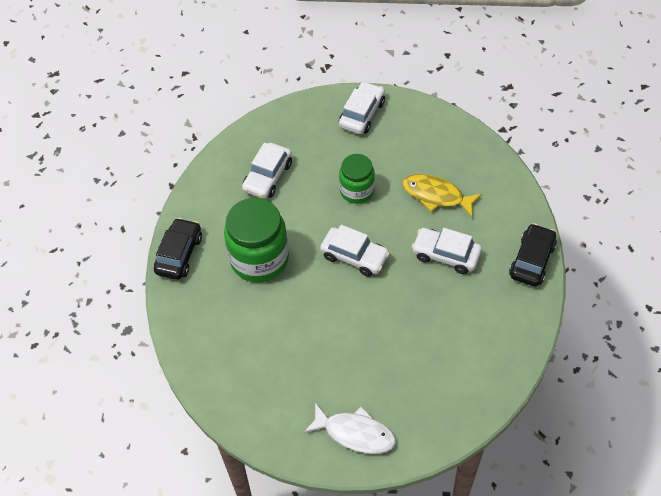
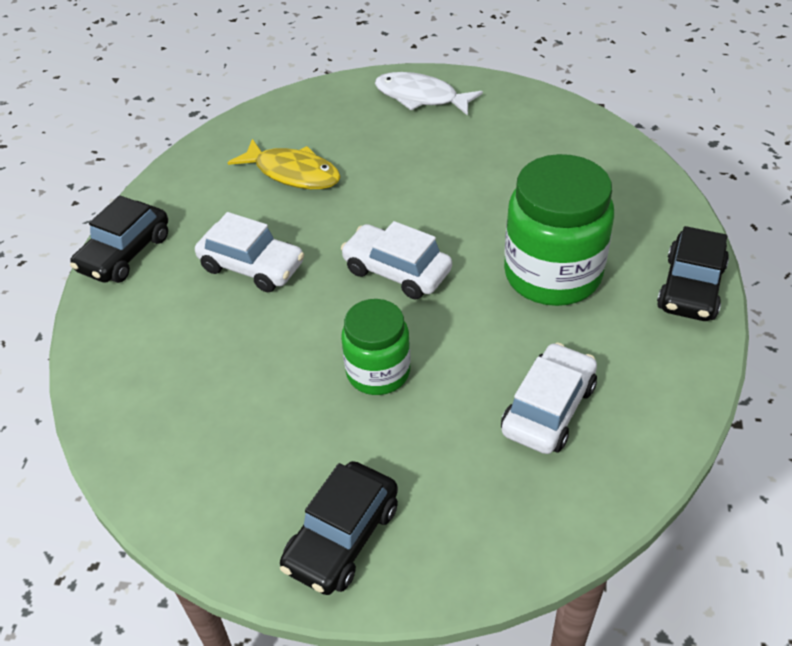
camera: 175 degrees left, 10 degrees down
(362, 114) = (342, 537): white car -> black car
(436, 195) = (236, 355): yellow fish -> yellow fish (293, 173)

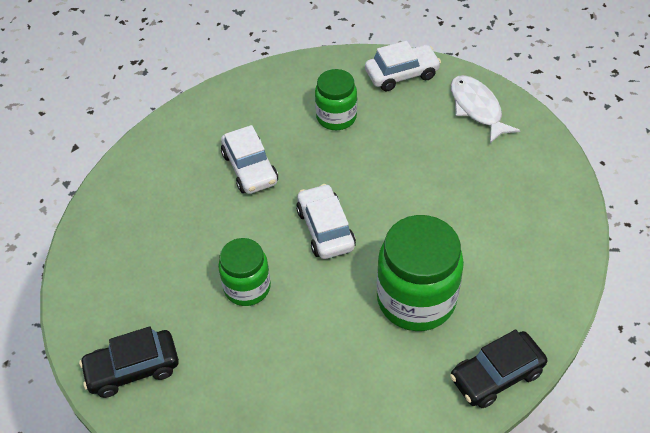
camera: 40 degrees right, 5 degrees up
(125, 253) = (194, 113): black car -> none
(293, 173) = (336, 117): yellow fish -> green jar
(548, 409) = (314, 384): white car -> white car (402, 74)

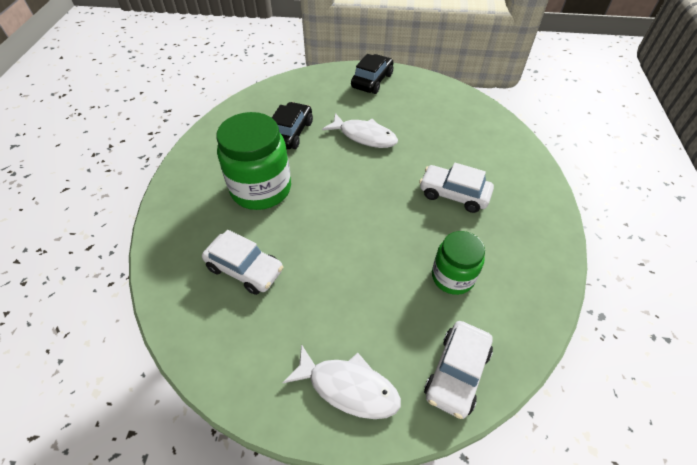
camera: 135 degrees right, 0 degrees up
(247, 287) = (364, 136): green jar -> white fish
(325, 229) = (359, 191): white car -> white car (245, 269)
(496, 375) = (180, 181): black car -> black car (290, 133)

